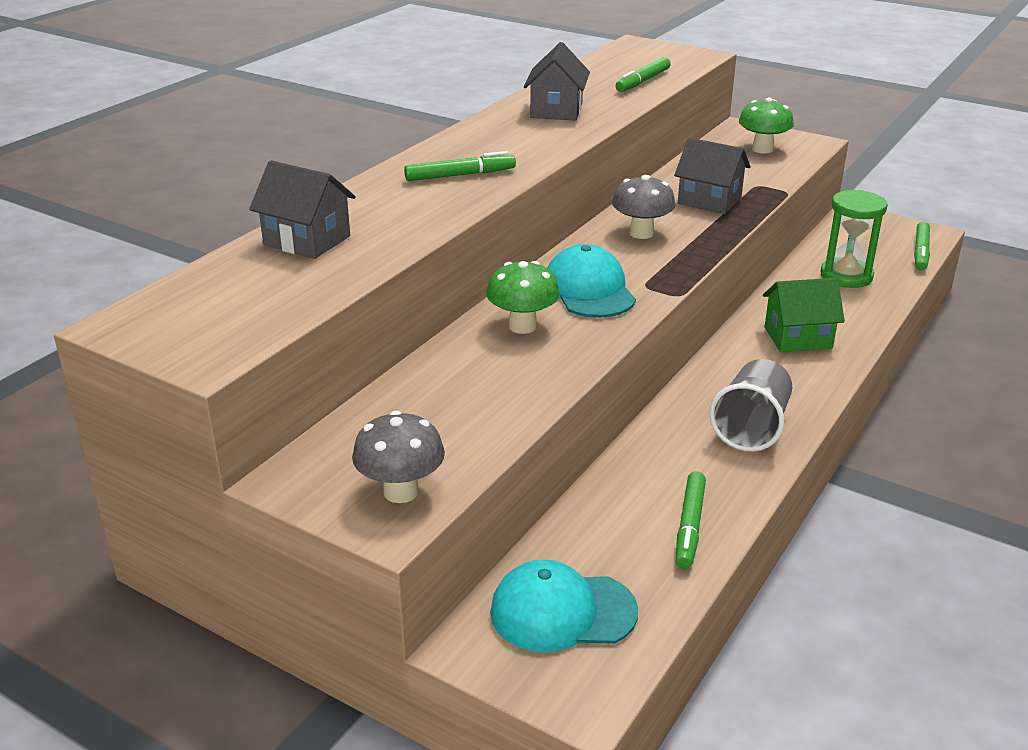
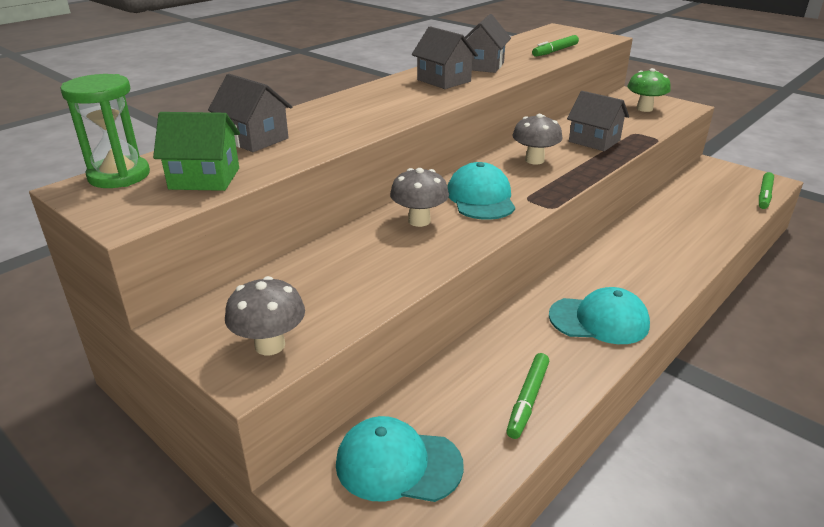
camera: 10 degrees right, 0 degrees up
(460, 175) = (392, 103): green marker -> none
(514, 137) = (444, 80): none -> grey house
(522, 326) = (419, 221): green mushroom -> grey mushroom
(751, 427) = (599, 320): grey cup -> turquoise cap
(798, 338) = (652, 252): green house -> green house (204, 178)
(846, 276) = (700, 208): green hourglass -> green hourglass (119, 176)

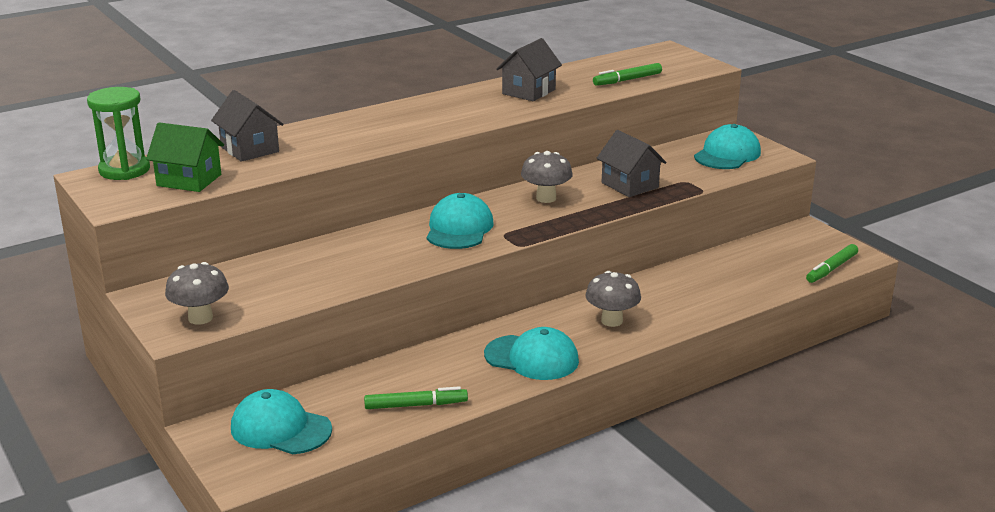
camera: 15 degrees right, 5 degrees down
(419, 221) = (385, 242): grey mushroom -> grey mushroom (612, 321)
(444, 80) = (471, 106): grey house -> none
(527, 400) = (416, 405): green marker -> green marker turned 135 degrees counterclockwise
(644, 109) = (727, 154): green mushroom -> turquoise cap

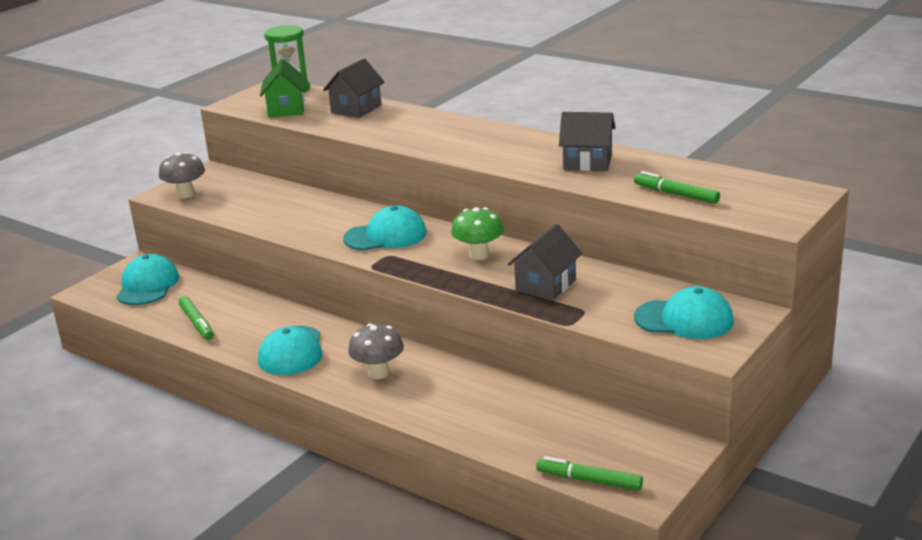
camera: 70 degrees right, 0 degrees up
(546, 198) = (478, 255): grey mushroom -> green mushroom

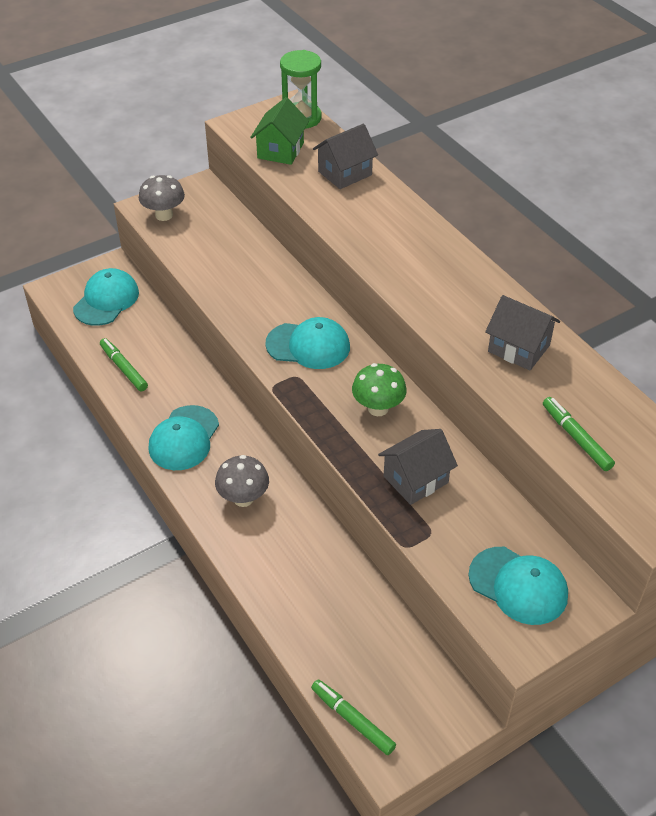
camera: 20 degrees right, 20 degrees up
(197, 323) = (124, 368): green marker -> green marker turned 150 degrees clockwise

